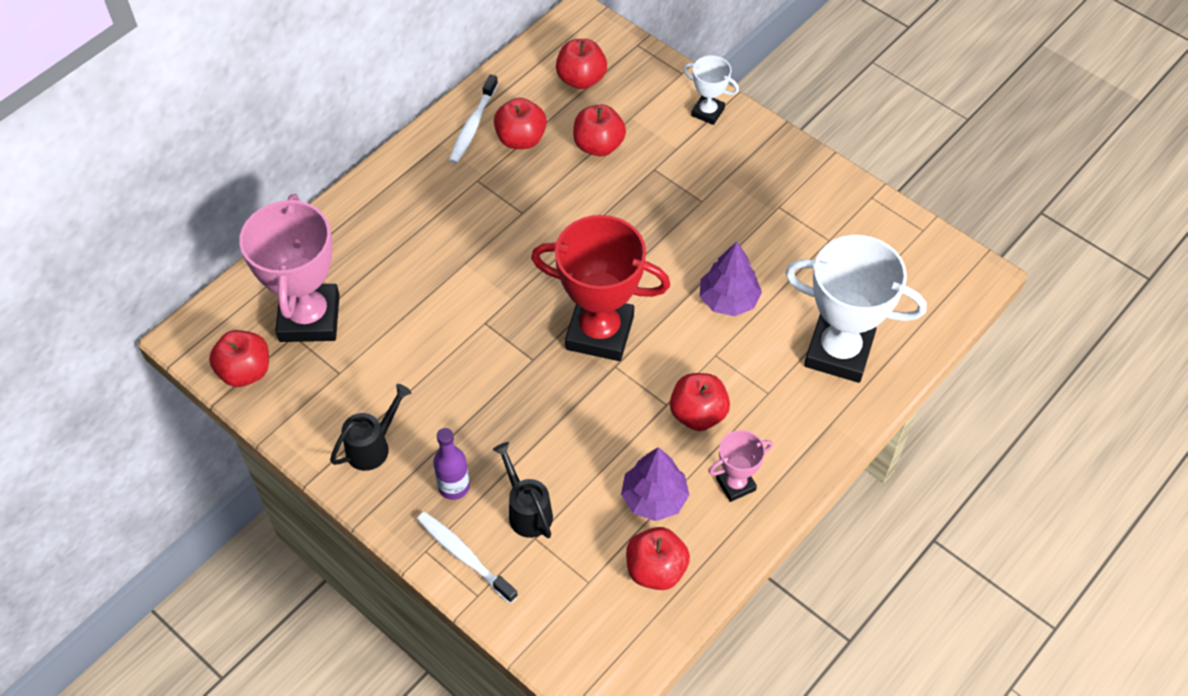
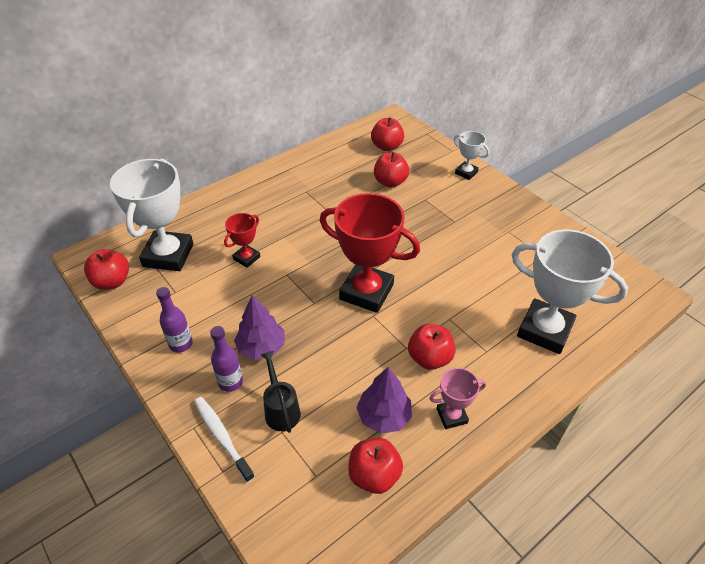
camera: 10 degrees right, 10 degrees down
(309, 318) = (168, 255): pink trophy -> white trophy
(373, 446) = (181, 344): black watering can -> purple bottle
(422, 305) = (246, 258): none -> red trophy
(473, 125) = (311, 162): white toothbrush -> none
(521, 139) = (340, 173): red apple -> none
(728, 300) = (464, 284): purple tree -> purple tree (261, 347)

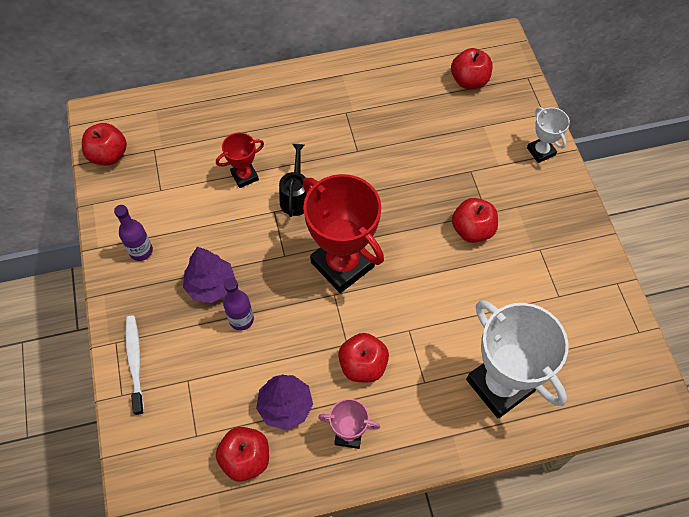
camera: 25 degrees right, 15 degrees up
(168, 255) = (172, 143): white trophy -> none
(230, 382) = (167, 310): purple bottle -> purple bottle (241, 319)
(281, 409) = (197, 358): black watering can -> black watering can (296, 197)
(390, 182) = (445, 133): red apple -> red apple (472, 230)

